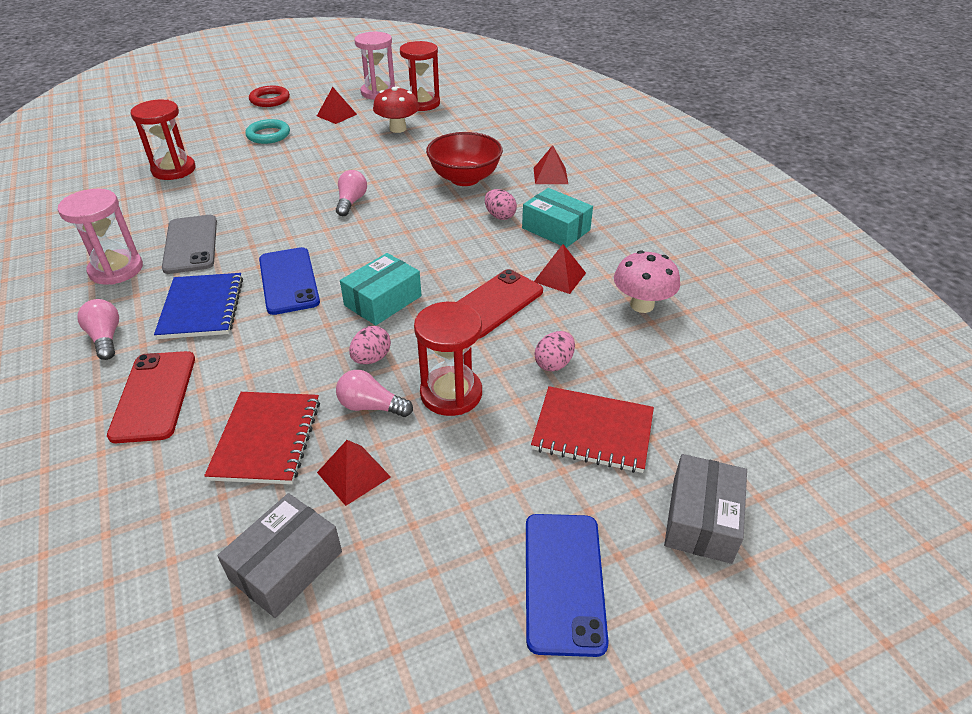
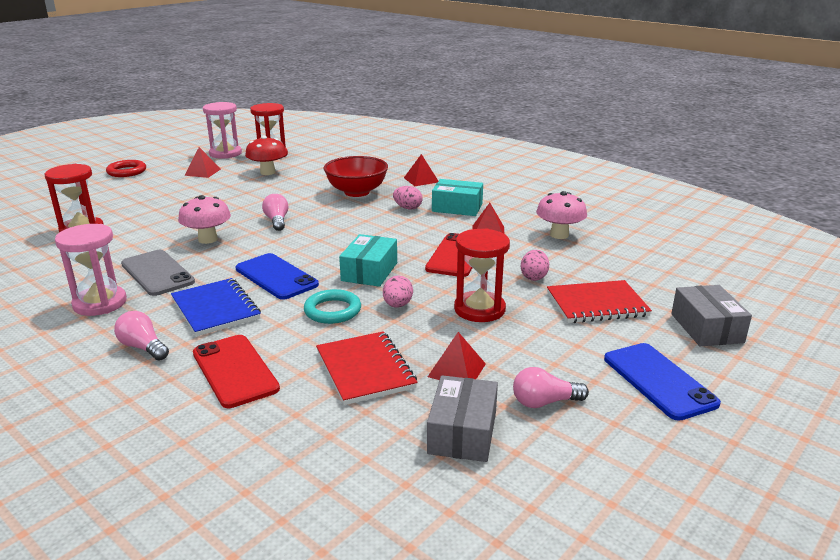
camera: 25 degrees left, 15 degrees down
(268, 135) = (152, 193): turquoise ring -> turquoise ring (332, 310)
(268, 211) = (208, 239): none -> pink mushroom
(371, 406) = (427, 331): pink light bulb -> pink light bulb (544, 402)

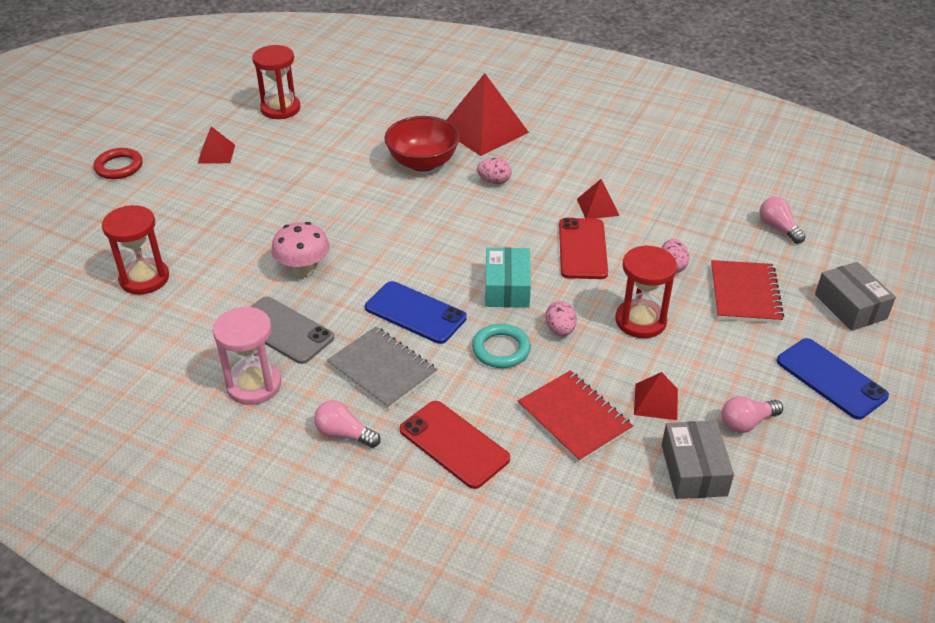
camera: 15 degrees left, 15 degrees up
(216, 309) = (382, 369): blue notebook -> grey notebook
(225, 153) = (221, 114): pink hourglass -> none
(267, 172) = (297, 143): red mushroom -> none
(277, 221) = (362, 226): pink light bulb -> pink light bulb (778, 228)
(421, 180) = (484, 130): red pyramid -> red pyramid, size x2.03
(457, 207) = (547, 172): turquoise box -> none
(559, 235) = (671, 199): pink mushroom -> none
(597, 304) = (745, 294): red notebook -> red notebook turned 60 degrees counterclockwise

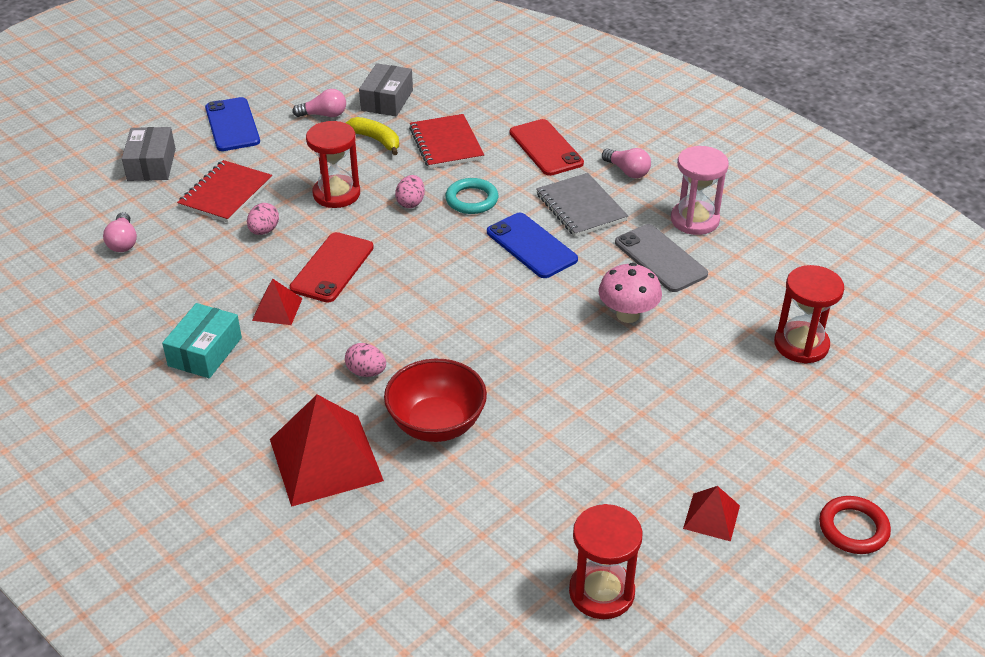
camera: 160 degrees left, 0 degrees up
(507, 288) = (433, 248): turquoise box -> turquoise box (205, 352)
(656, 401) = (377, 140): red pyramid -> yellow banana

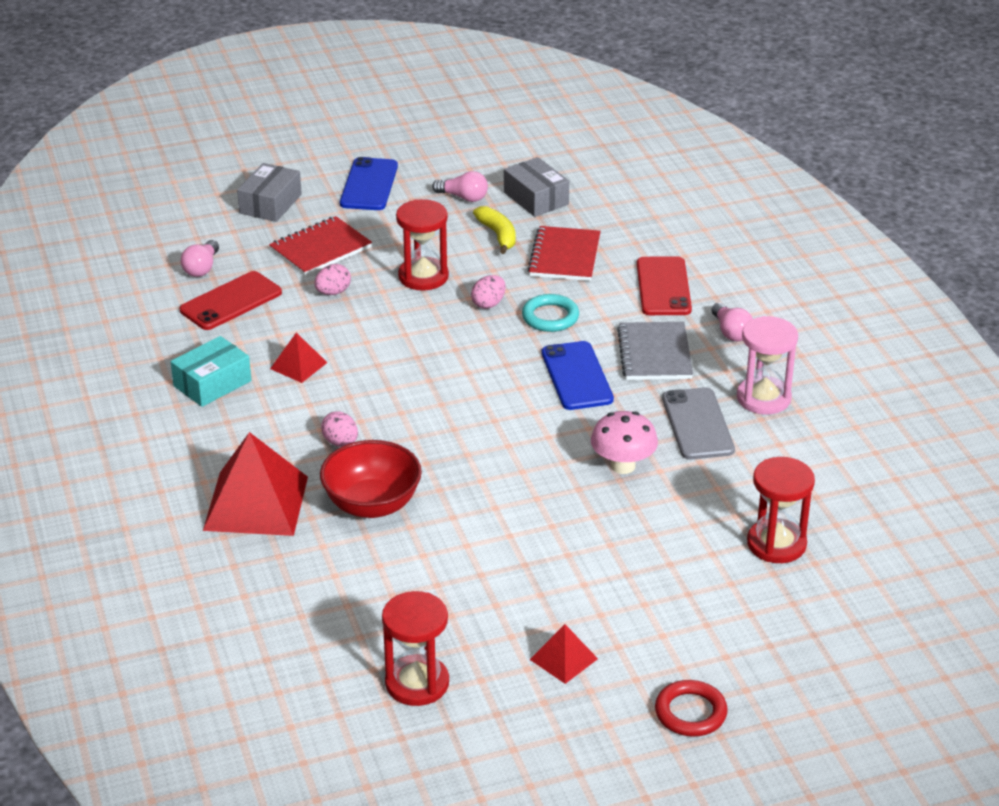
camera: 25 degrees right, 5 degrees down
(332, 268) = (373, 343): red phone -> red phone (231, 301)
(387, 100) = (536, 198): grey box -> grey box turned 75 degrees counterclockwise

